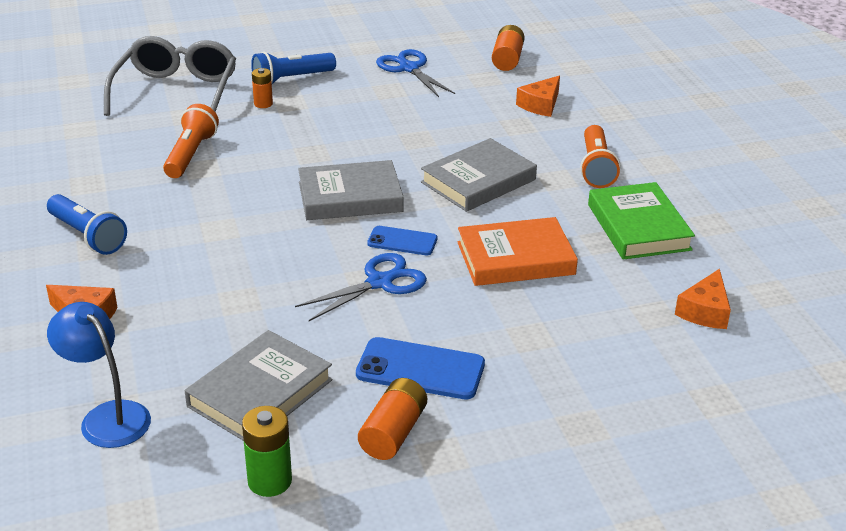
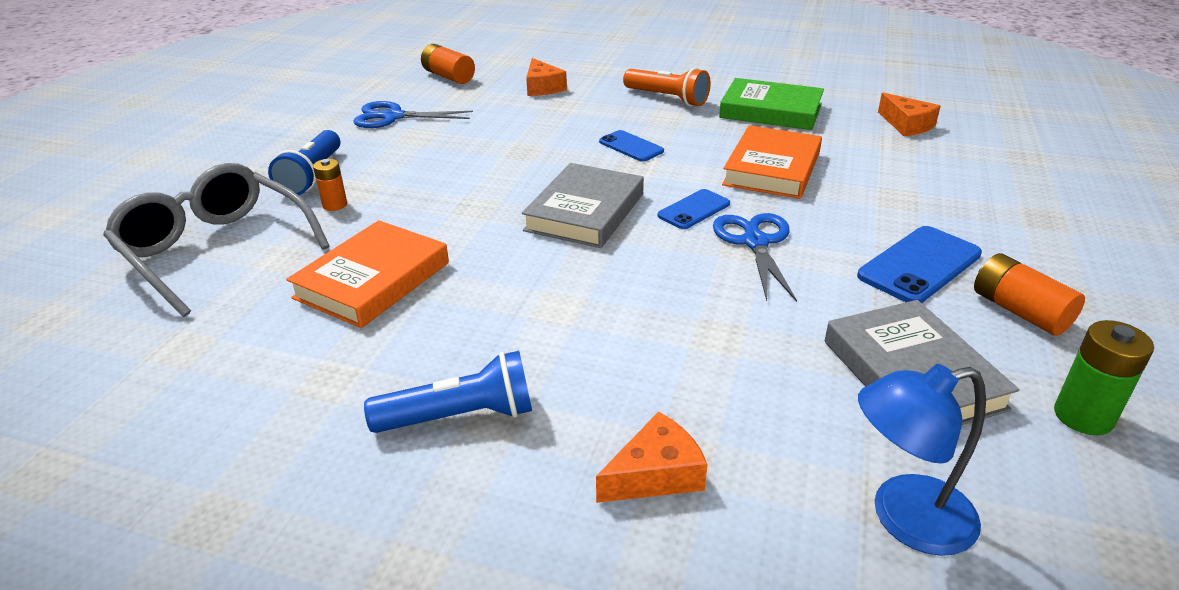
camera: 55 degrees left, 0 degrees up
(191, 154) = (373, 280): orange flashlight -> orange book
(478, 181) = (631, 146): grey book -> blue phone

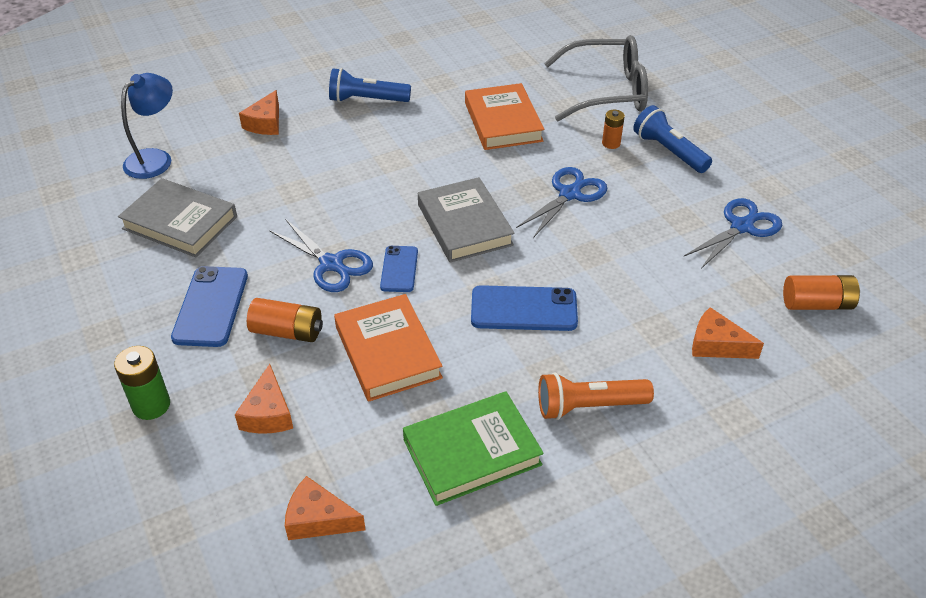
camera: 135 degrees right, 10 degrees up
(456, 189) = (569, 194): none -> blue scissors
(460, 416) = (367, 100): blue flashlight -> blue flashlight turned 60 degrees clockwise
(631, 146) = (524, 309): blue phone -> blue phone, size x1.60
(908, 177) = (268, 413): none -> orange cheese
(1019, 311) = (131, 301): orange battery -> orange battery (287, 331)
(1083, 416) = (83, 245): green battery -> green battery (151, 405)

